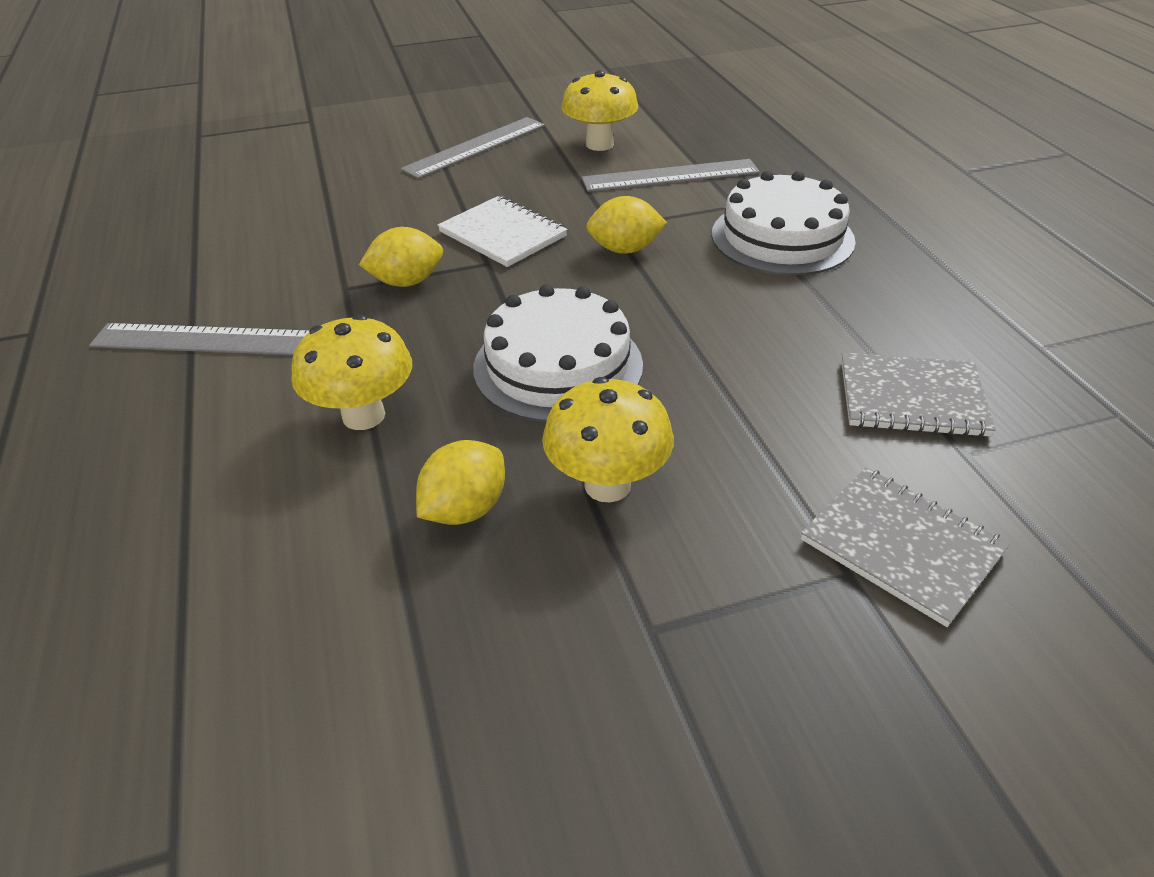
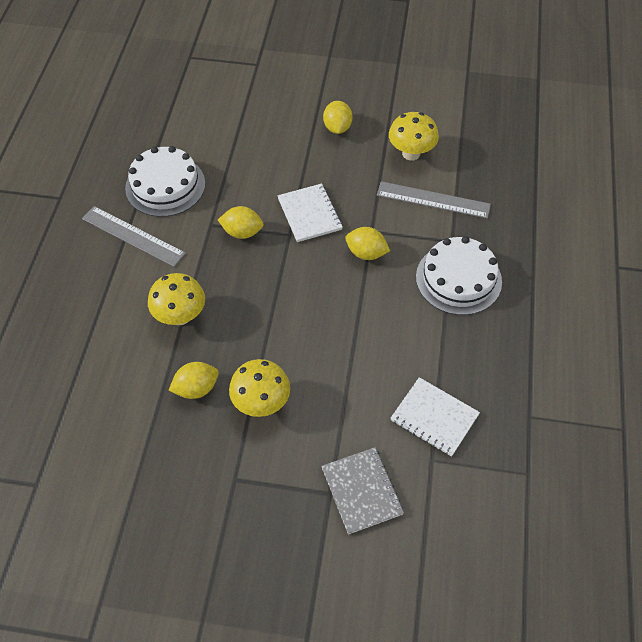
camera: 25 degrees right, 15 degrees up
(475, 147) = (337, 128): grey ruler -> yellow lemon
(558, 366) = (282, 323): white cake -> white cake (165, 186)
(912, 398) = (434, 417): grey notebook -> white notebook

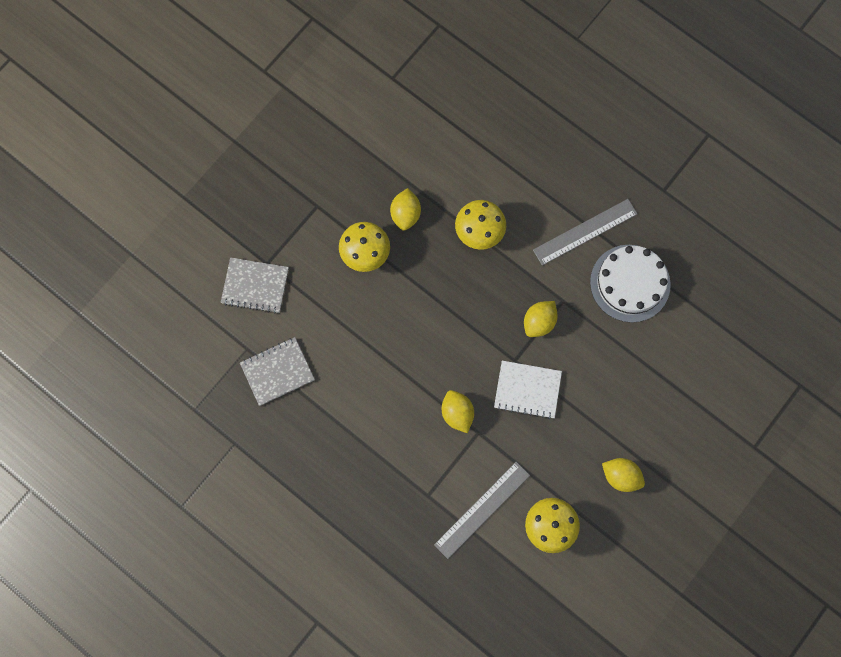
camera: 120 degrees right, 20 degrees up
(366, 253) = (457, 413): yellow lemon -> yellow lemon turned 75 degrees counterclockwise
(434, 417) = (277, 371): white notebook -> grey notebook
(458, 279) = (386, 474): white cake -> none

